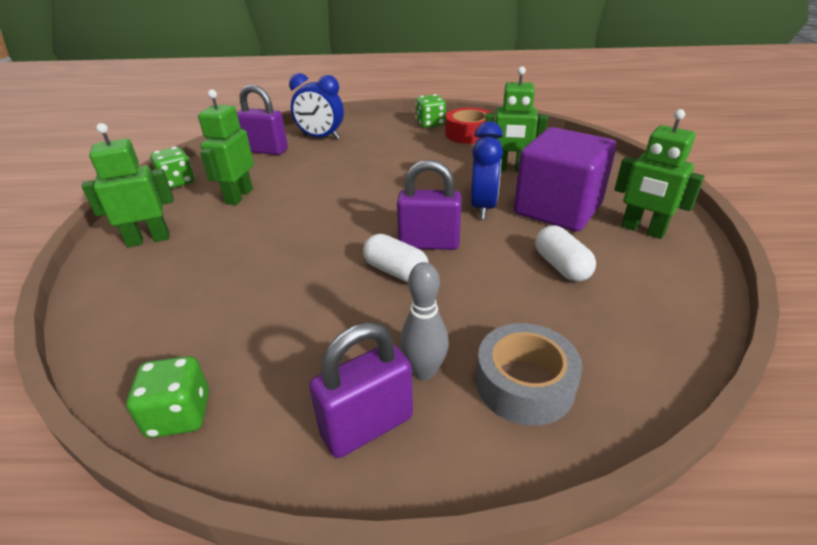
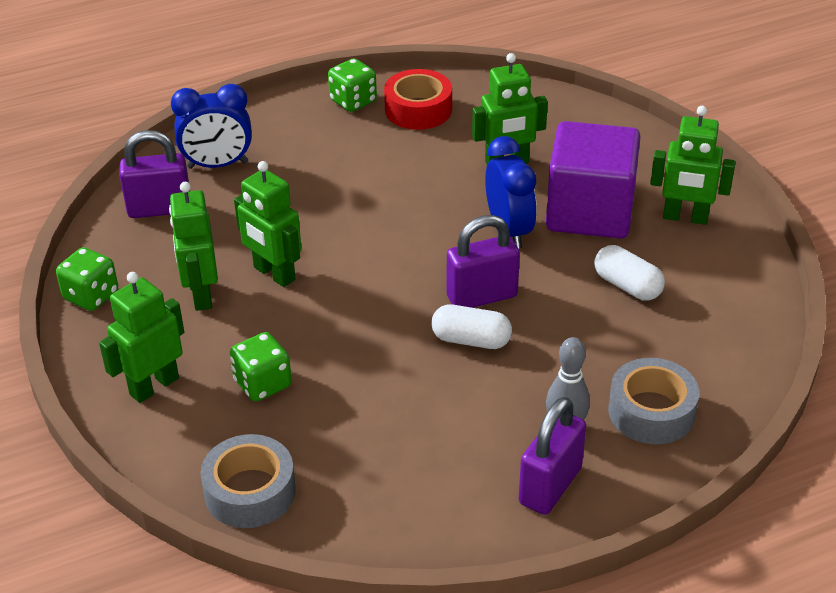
camera: 25 degrees left, 5 degrees up
(119, 333) = (250, 492): none -> grey tape
(179, 415) = (388, 533): green dice -> green dice (262, 384)
(295, 196) = (274, 274): none -> green robot

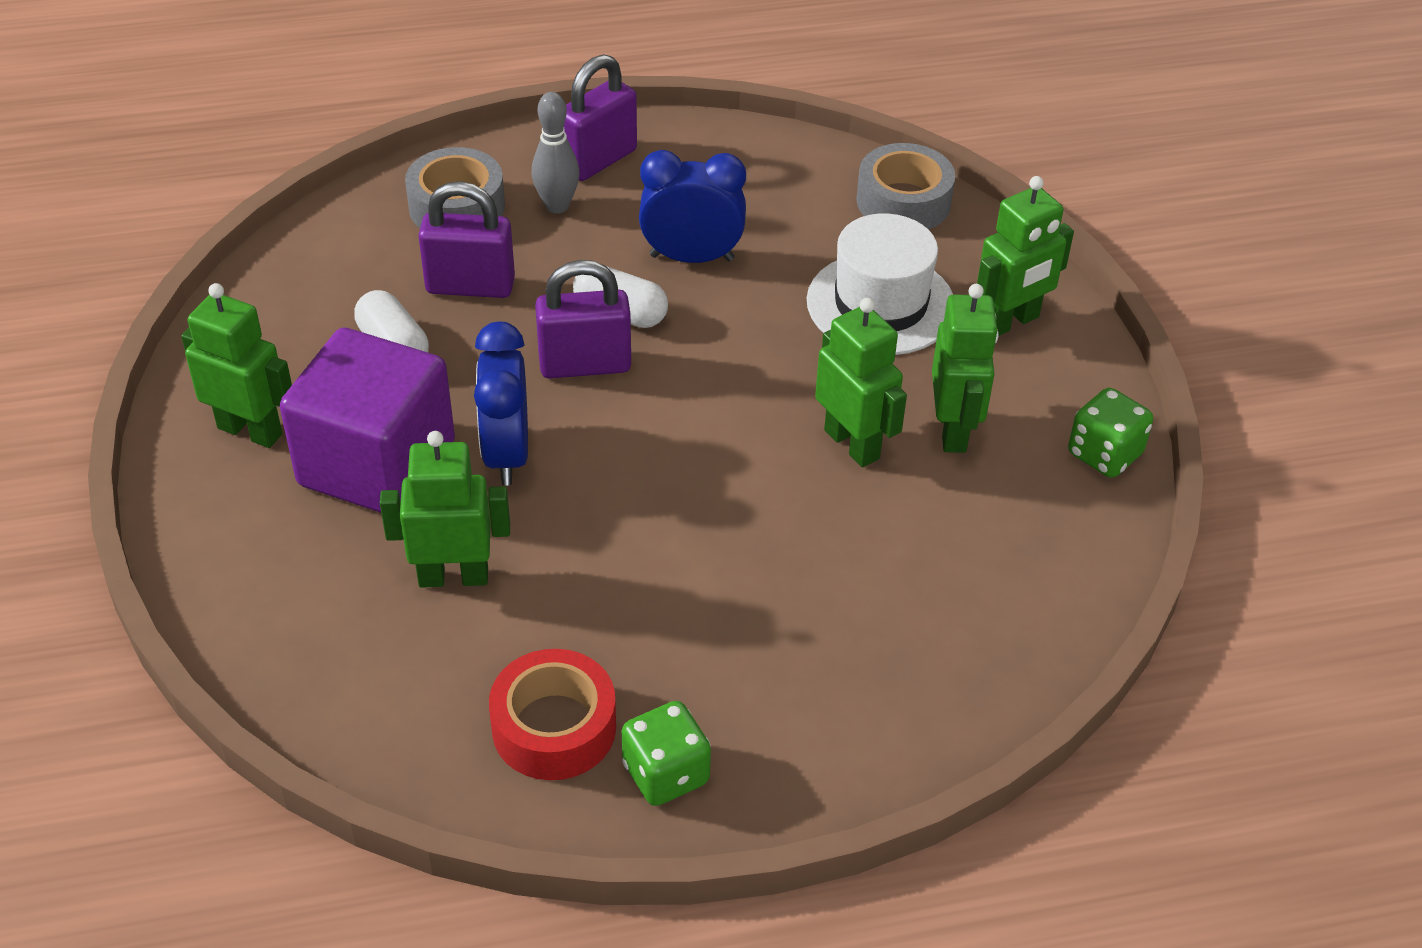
camera: 170 degrees left, 5 degrees up
(160, 209) = (1018, 586): purple padlock -> purple padlock (470, 286)
(217, 165) = (925, 662): blue clock -> blue clock (691, 257)
(262, 384) = (881, 304): green dice -> white hat

